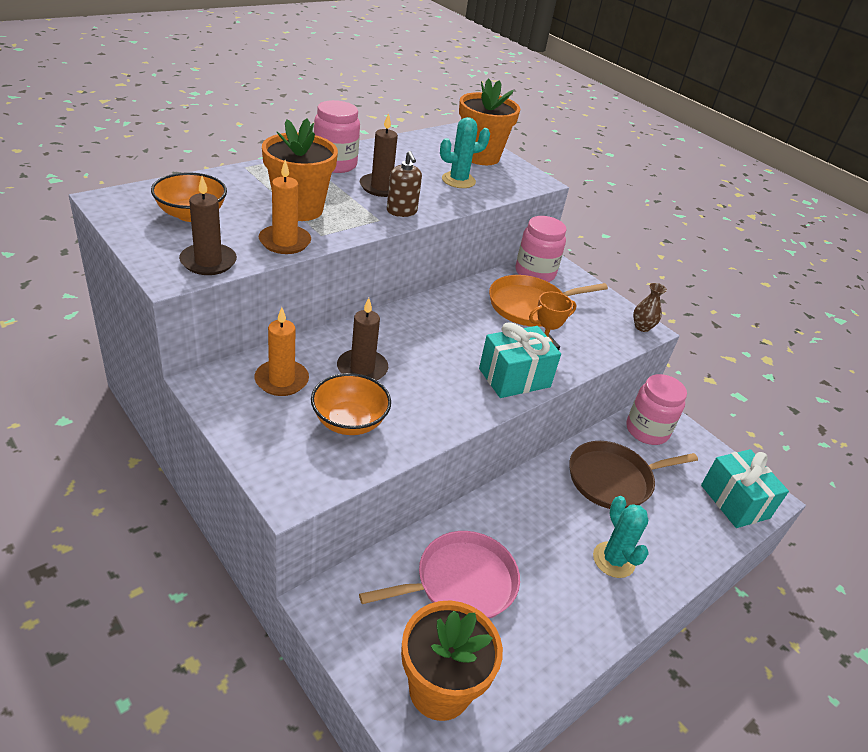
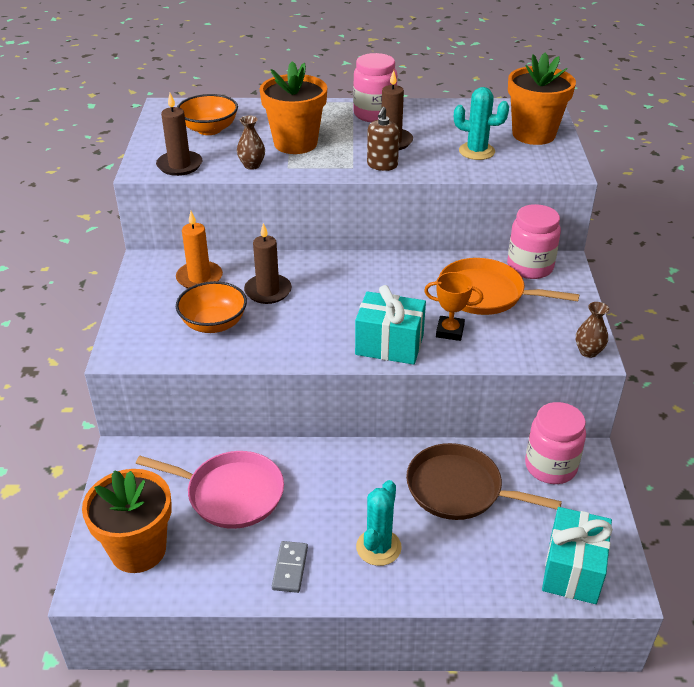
camera: 45 degrees right, 0 degrees up
(285, 242) = (252, 165): orange candle -> brown vase
(574, 620) = (290, 568): none -> grey domino

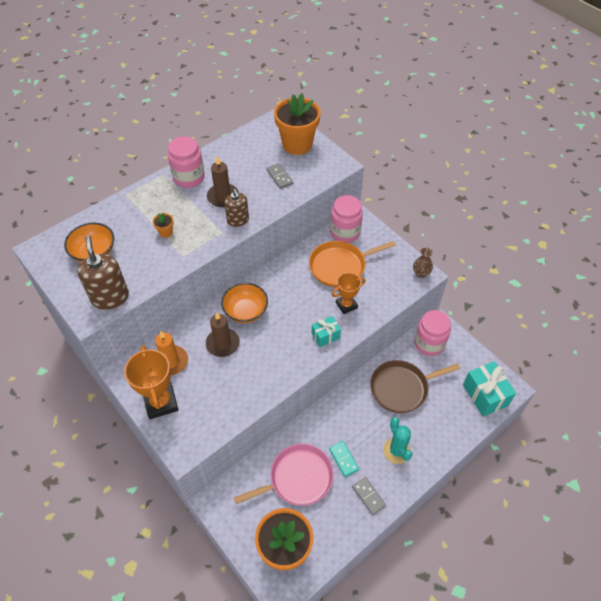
camera: 40 degrees left, 15 degrees up
(149, 303) = (161, 402): none -> orange trophy
(179, 165) = (110, 297): brown candle -> brown soap dispenser
(214, 324) = (216, 389): orange bowl -> orange bowl (245, 311)
(252, 165) = (158, 268): brown vase -> none
(295, 143) = (166, 232): orange flower pot -> orange flower pot, size x0.40
(303, 511) = (343, 459): none -> turquoise domino
(389, 345) = (325, 336): turquoise gift -> turquoise gift, size x0.58
(476, 151) = (279, 177): turquoise cactus -> grey domino

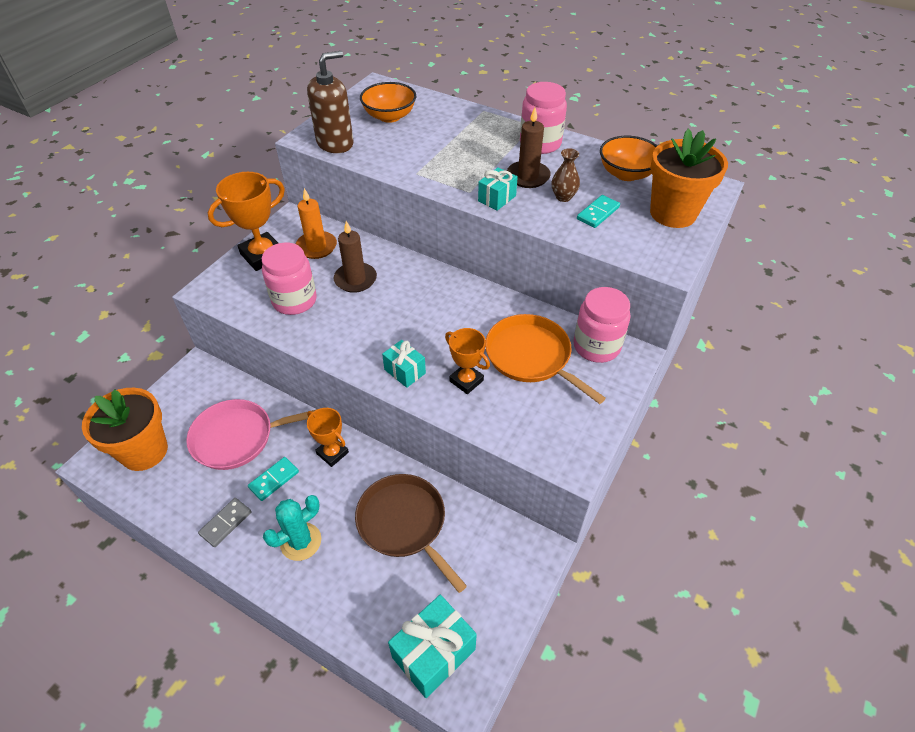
camera: 70 degrees right, 5 degrees down
(166, 232) = (444, 152): orange flower pot -> none
(238, 220) = (497, 198): brown soap dispenser -> turquoise gift
(245, 311) = (410, 285): orange bowl -> orange bowl (626, 174)
(279, 177) = (598, 213): grey domino -> turquoise domino
(297, 478) = (237, 437): pink pan -> pink pan turned 120 degrees clockwise
(334, 417) = (332, 453): none -> orange trophy
(421, 273) = (573, 459): brown vase -> brown vase (563, 197)
(429, 343) = (498, 543): pink jar -> pink jar (294, 301)

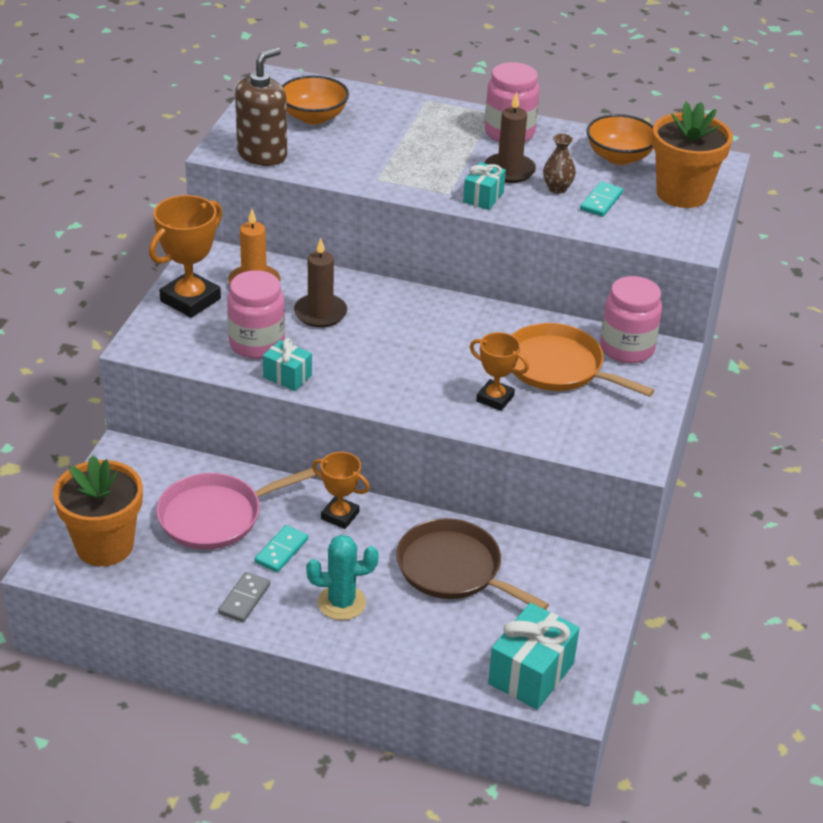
camera: 15 degrees left, 10 degrees down
(300, 541) = (341, 603): turquoise cactus -> turquoise cactus turned 45 degrees clockwise
(405, 371) = (422, 398): turquoise gift -> turquoise gift (287, 376)

